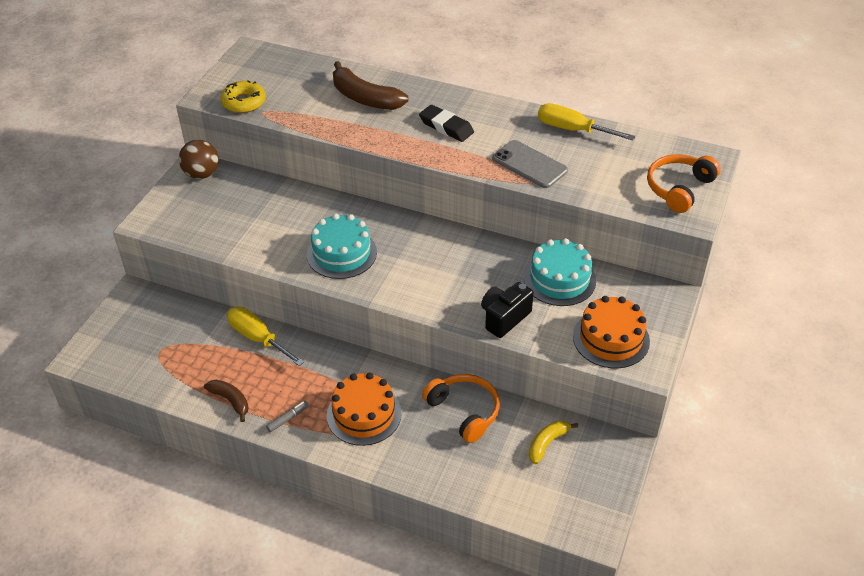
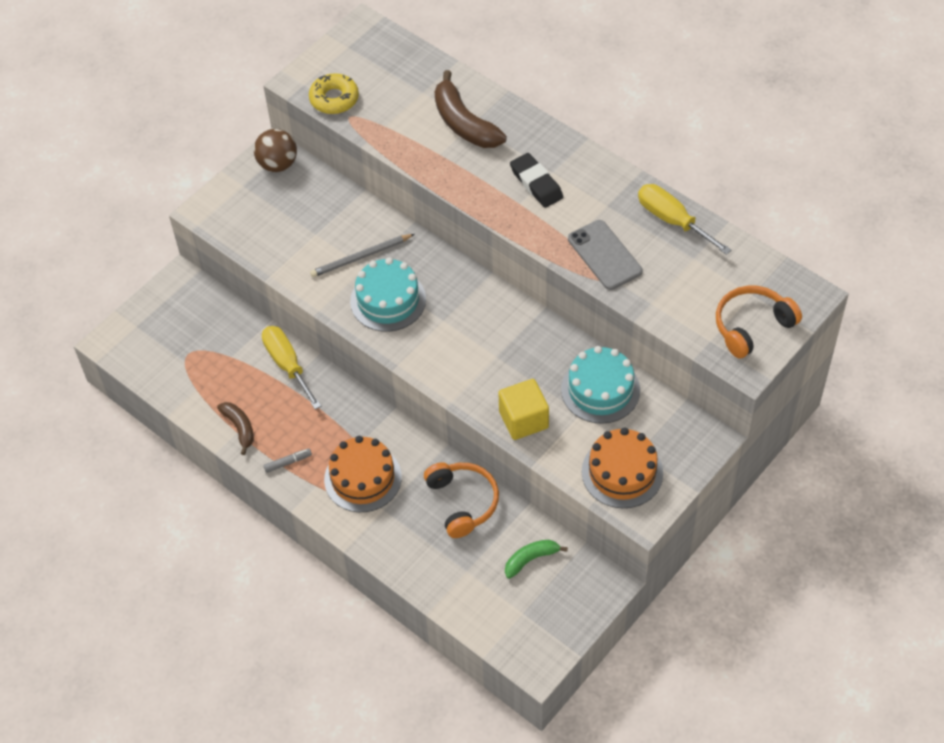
camera: 20 degrees right, 10 degrees up
(303, 226) = (360, 257): none -> grey pencil
(504, 318) = (523, 420): black camera -> yellow cube
(547, 443) = (531, 559): yellow banana -> green banana

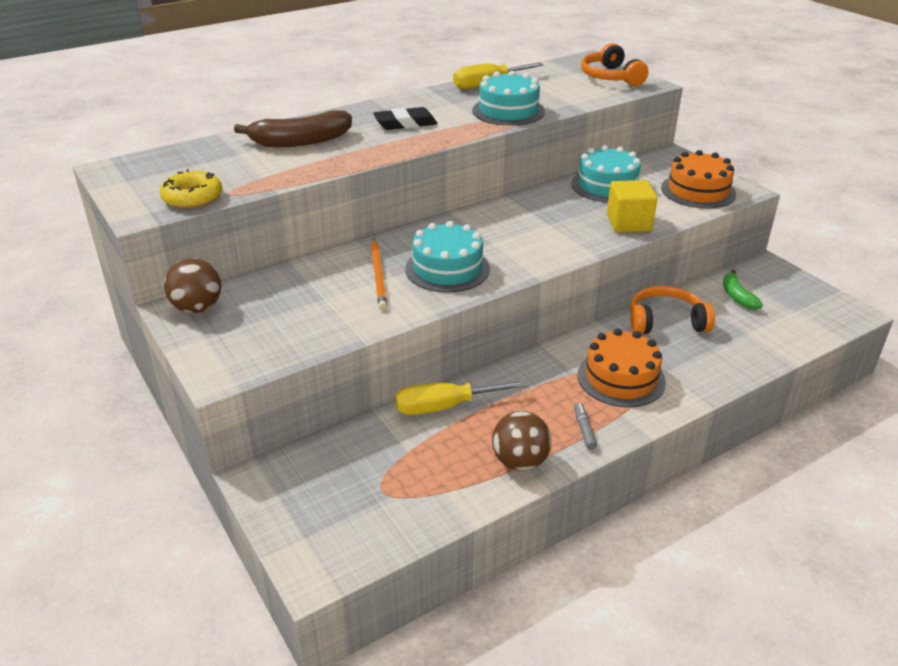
camera: 75 degrees left, 20 degrees down
(239, 428) = (520, 462): brown banana -> brown ball
(360, 257) = (378, 275): grey pencil -> orange pencil
(604, 255) = (508, 111): grey phone -> turquoise cake

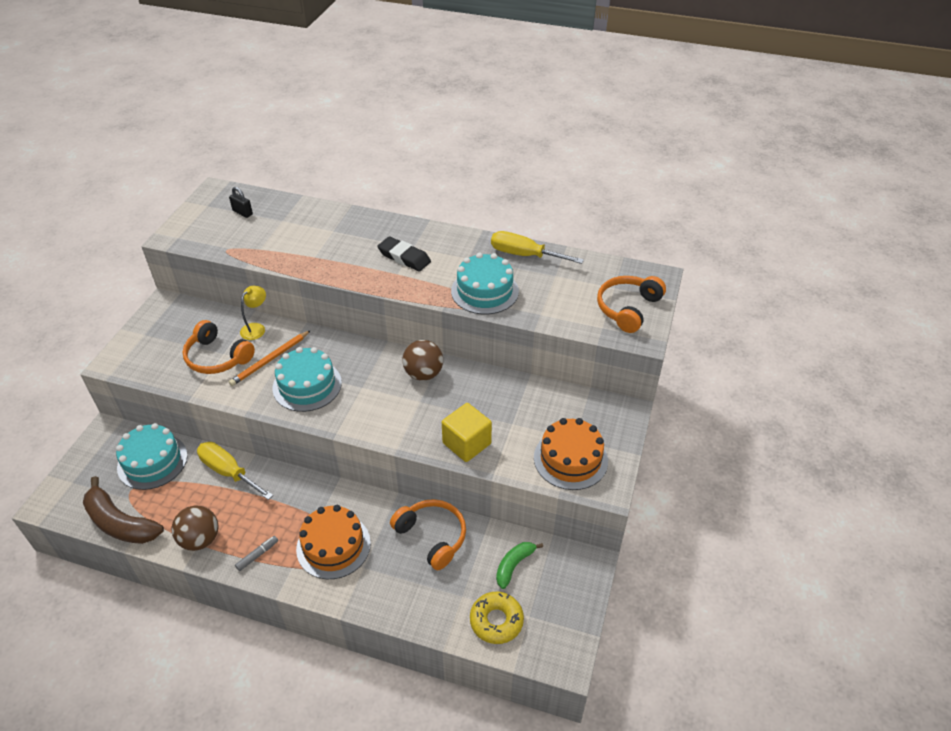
camera: 50 degrees right, 10 degrees up
(181, 167) = (242, 212): none -> black padlock
(192, 197) = (208, 241): yellow donut -> yellow donut (496, 621)
(197, 308) = (171, 312): brown ball -> brown ball (423, 374)
(300, 141) = (326, 232): brown banana -> brown banana (120, 523)
(317, 267) = (256, 328): none -> yellow lamp
(325, 304) = (217, 357): none -> orange headphones
(607, 185) = (518, 401): turquoise cake -> turquoise cake (152, 461)

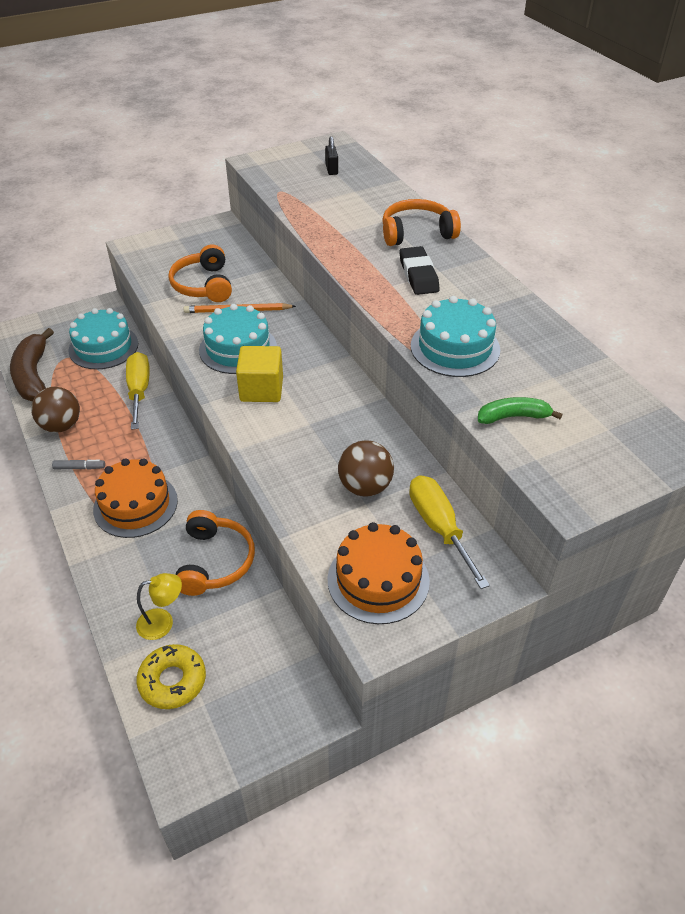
camera: 45 degrees right, 0 degrees up
(256, 328) = (259, 280): yellow lamp -> yellow lamp (163, 622)
(423, 374) = (343, 403): brown ball -> brown ball (365, 487)
(466, 443) = (300, 489): yellow cube -> yellow cube (261, 389)
(514, 565) = (248, 647): green banana -> green banana (513, 417)
(524, 255) = (545, 339): yellow screwdriver -> yellow screwdriver (439, 527)
(628, 308) = (595, 459): orange headphones -> orange headphones (416, 233)

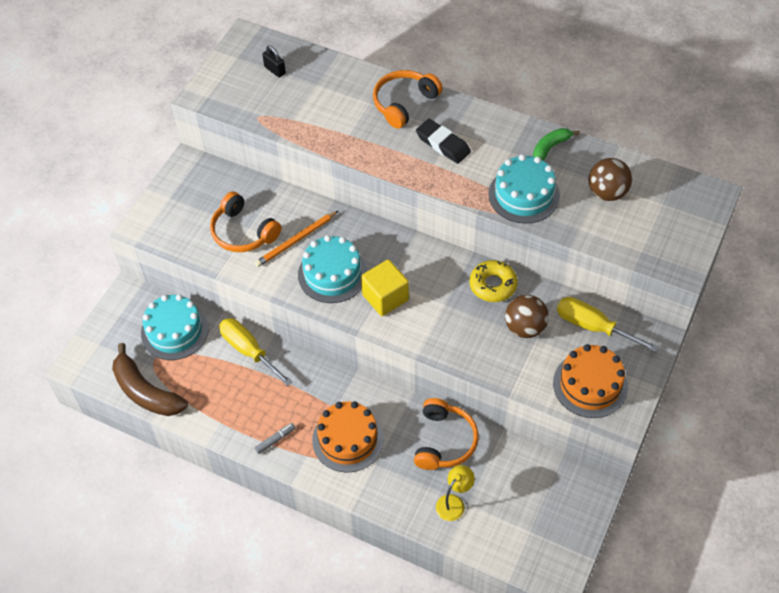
camera: 35 degrees left, 10 degrees up
(61, 426) = (221, 418): brown ball -> brown ball (607, 193)
(172, 681) = (498, 532): yellow donut -> yellow donut (493, 285)
(215, 561) = (444, 441): orange headphones -> orange headphones turned 45 degrees clockwise
(513, 417) = (604, 228): green banana -> green banana (550, 148)

